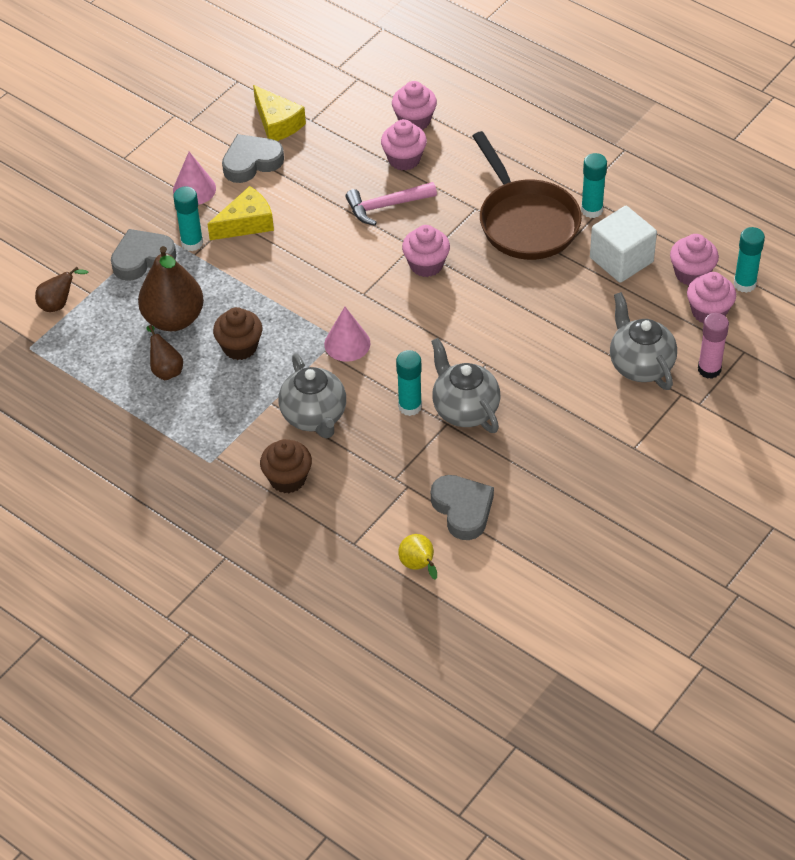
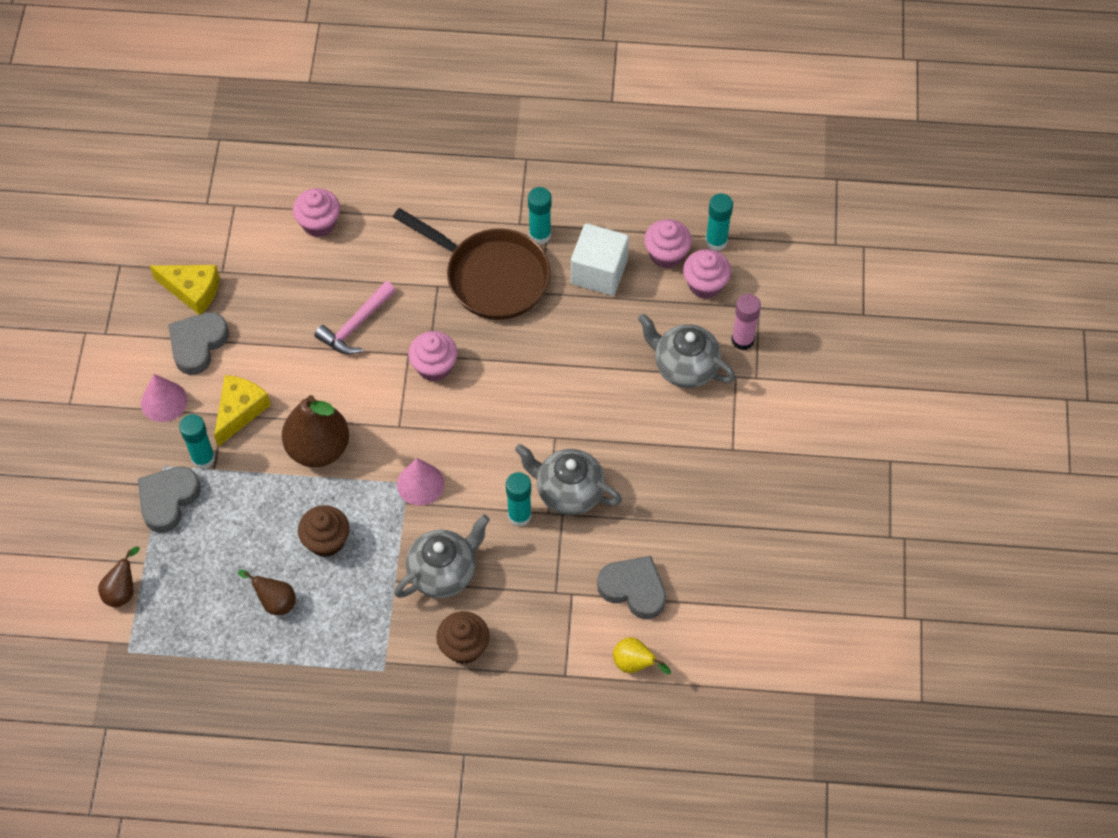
camera: 35 degrees left, 10 degrees up
(174, 319) = (244, 546): brown pear -> brown pear (318, 448)
(314, 417) = (443, 573): grey teapot -> grey teapot turned 75 degrees counterclockwise
(404, 159) = (338, 268): pink cupcake -> none

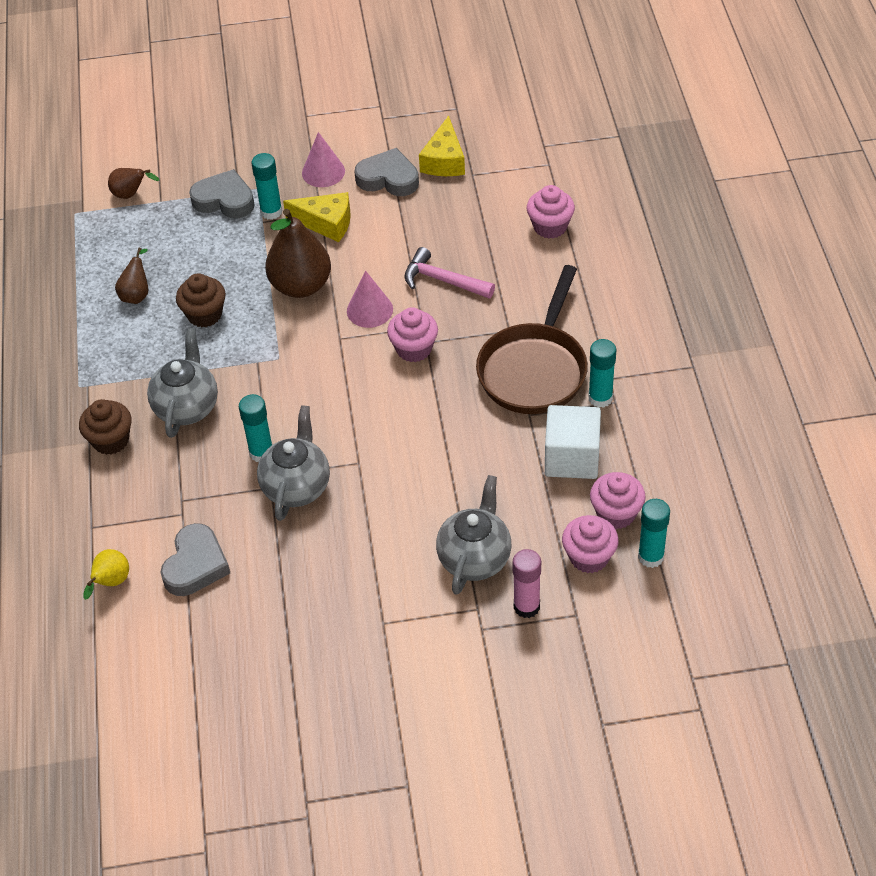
camera: 80 degrees right, 10 degrees down
(420, 484) = (280, 368): pink cone -> pink cone (369, 310)
(443, 573) = (187, 407): grey teapot -> grey teapot turned 120 degrees counterclockwise

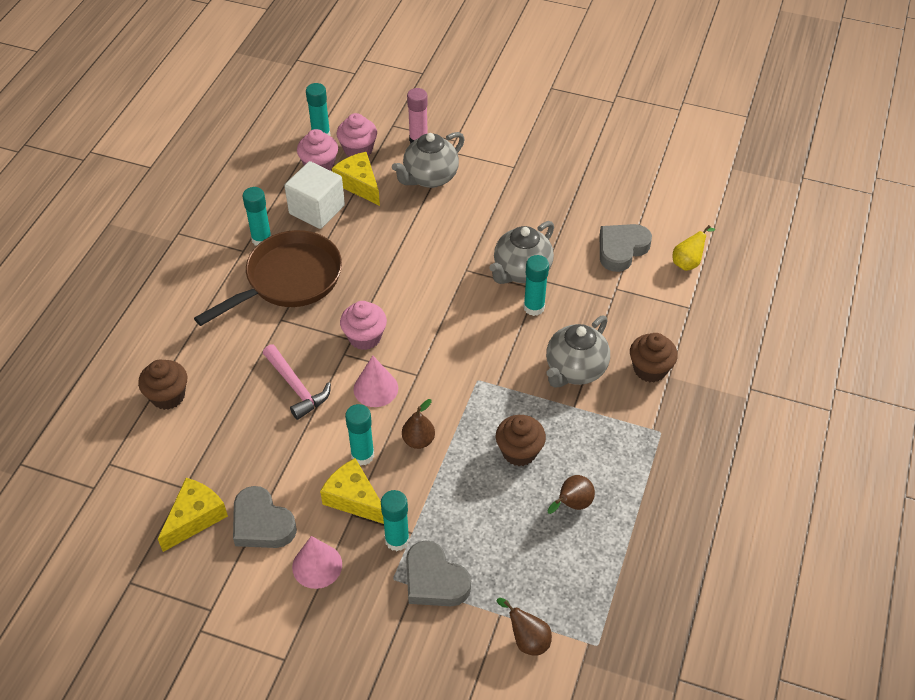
camera: 155 degrees left, 0 degrees up
(301, 286) = (418, 440): brown pear -> brown pear, size x0.51
(342, 255) = (362, 455): none -> turquoise glue stick
(550, 227) = (168, 396): pink cupcake -> brown cupcake
(550, 511) = (359, 184): none -> yellow cheese

